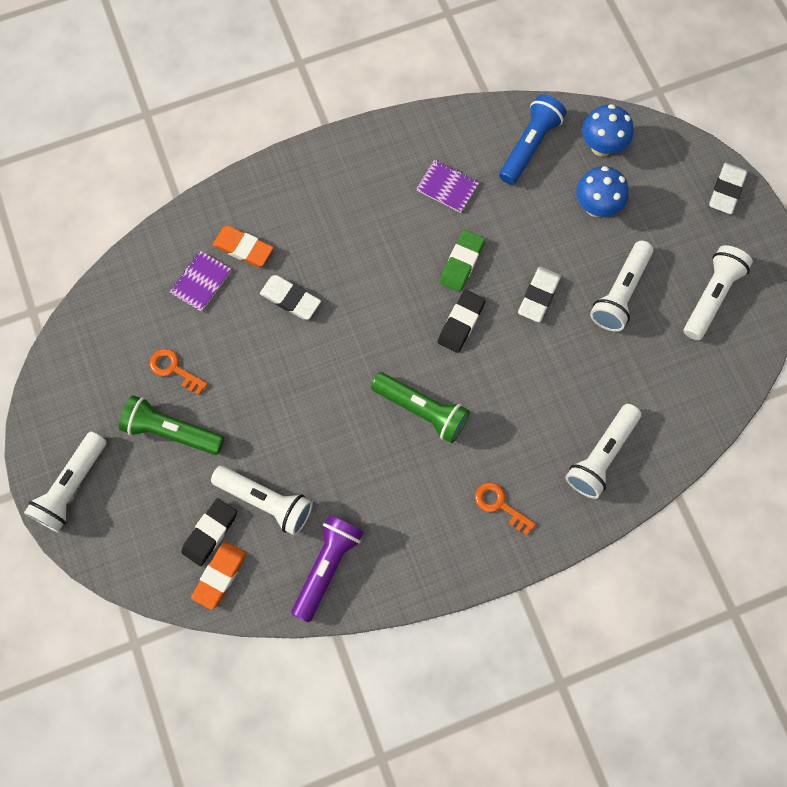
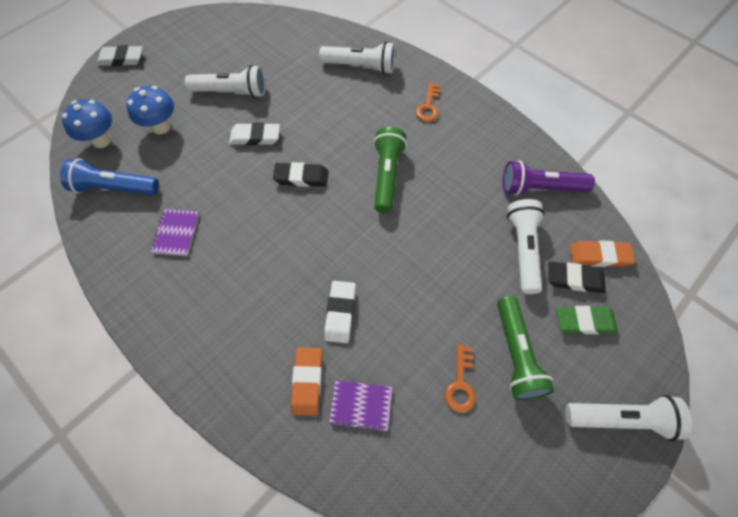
camera: 115 degrees left, 10 degrees down
(461, 263) = (247, 196): green eraser -> green eraser (584, 322)
(711, 296) = (213, 45): white flashlight -> none

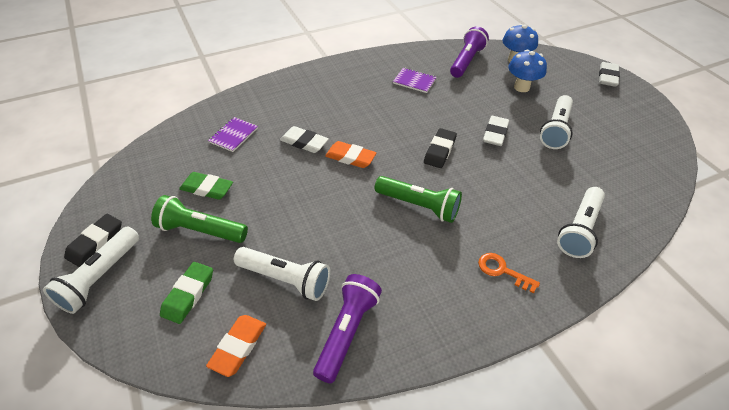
camera: 110 degrees right, 15 degrees down
(114, 188) = (466, 61): blue flashlight -> purple flashlight
(307, 382) = (267, 116): orange eraser -> orange eraser (350, 157)
(460, 384) = (207, 188): orange key -> green eraser
(574, 279) = (230, 308): black eraser -> black eraser (95, 242)

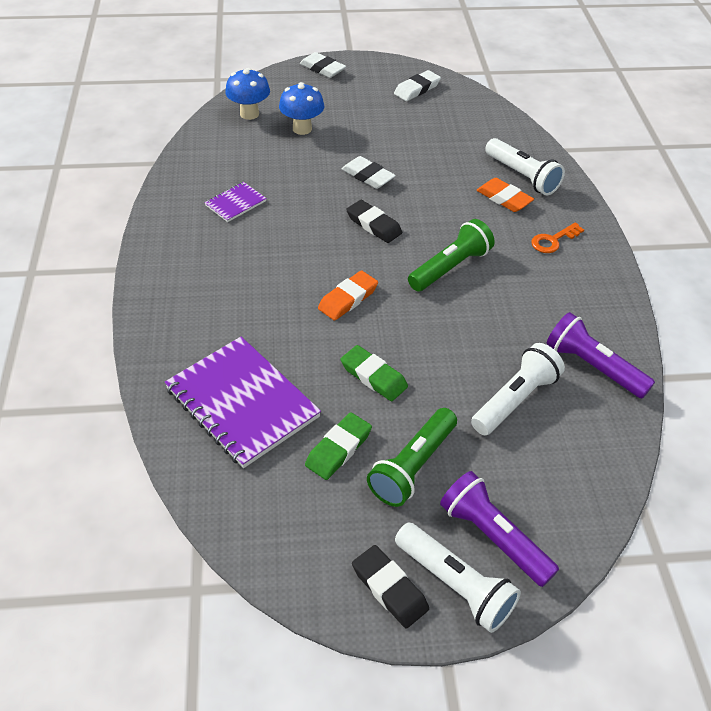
camera: 70 degrees left, 0 degrees up
(188, 294) = (510, 492): green eraser -> green eraser (373, 376)
(233, 135) = (242, 403): purple notebook -> purple notebook, size x2.10
(238, 347) = (591, 456): orange eraser -> orange eraser (504, 198)
(304, 142) = (297, 333): white eraser -> white eraser (417, 89)
(466, 61) = (225, 149): purple flashlight -> purple flashlight (493, 537)
(555, 130) = (384, 135): white flashlight -> none

